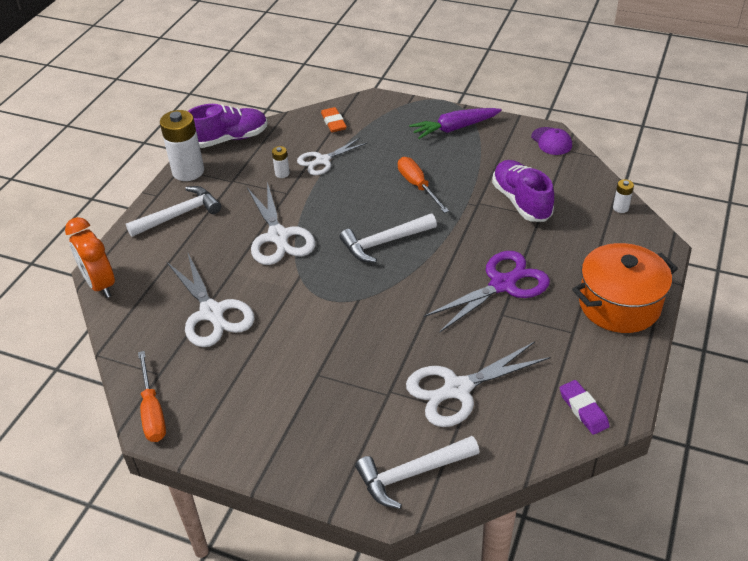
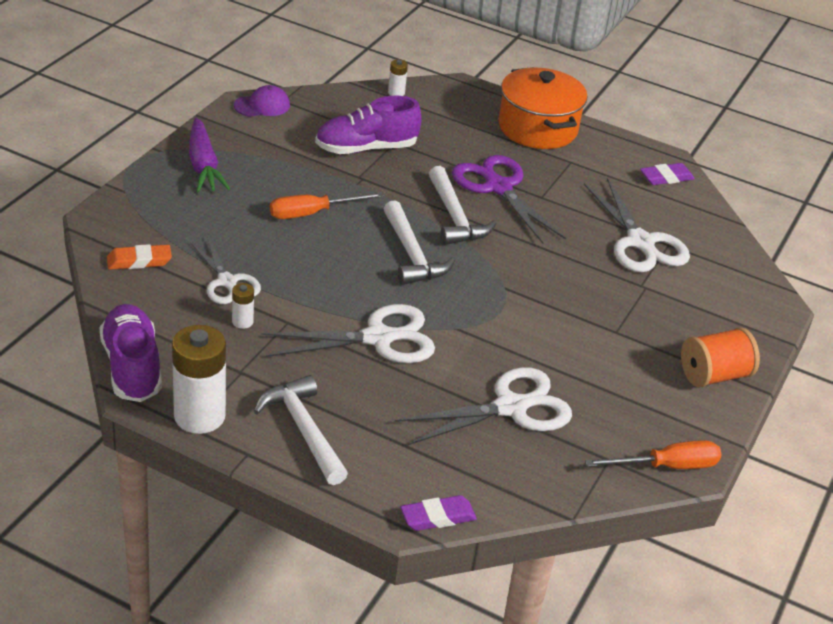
camera: 90 degrees left, 5 degrees down
(100, 284) = (438, 517): orange clock -> purple eraser
(270, 446) = (714, 375): none -> orange spool
(412, 474) = (742, 287): white hammer -> white hammer (455, 217)

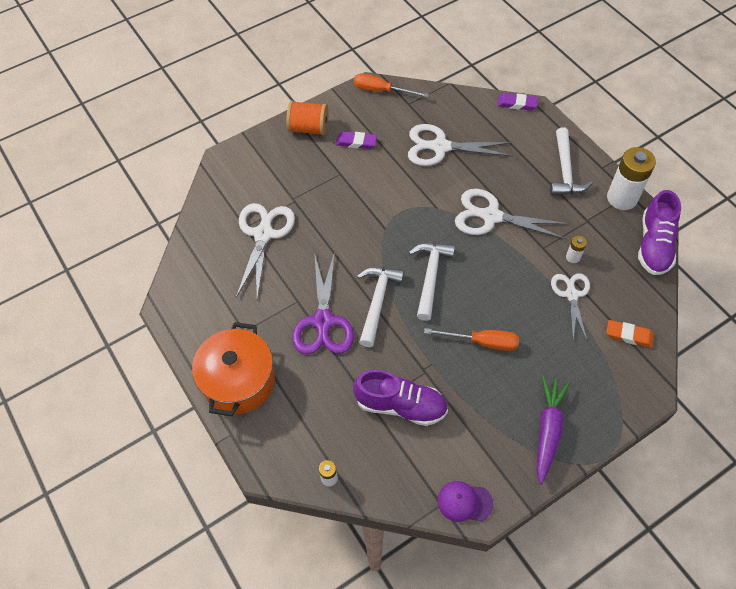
camera: 145 degrees left, 20 degrees up
(666, 178) = (187, 288): purple eraser -> purple eraser (356, 142)

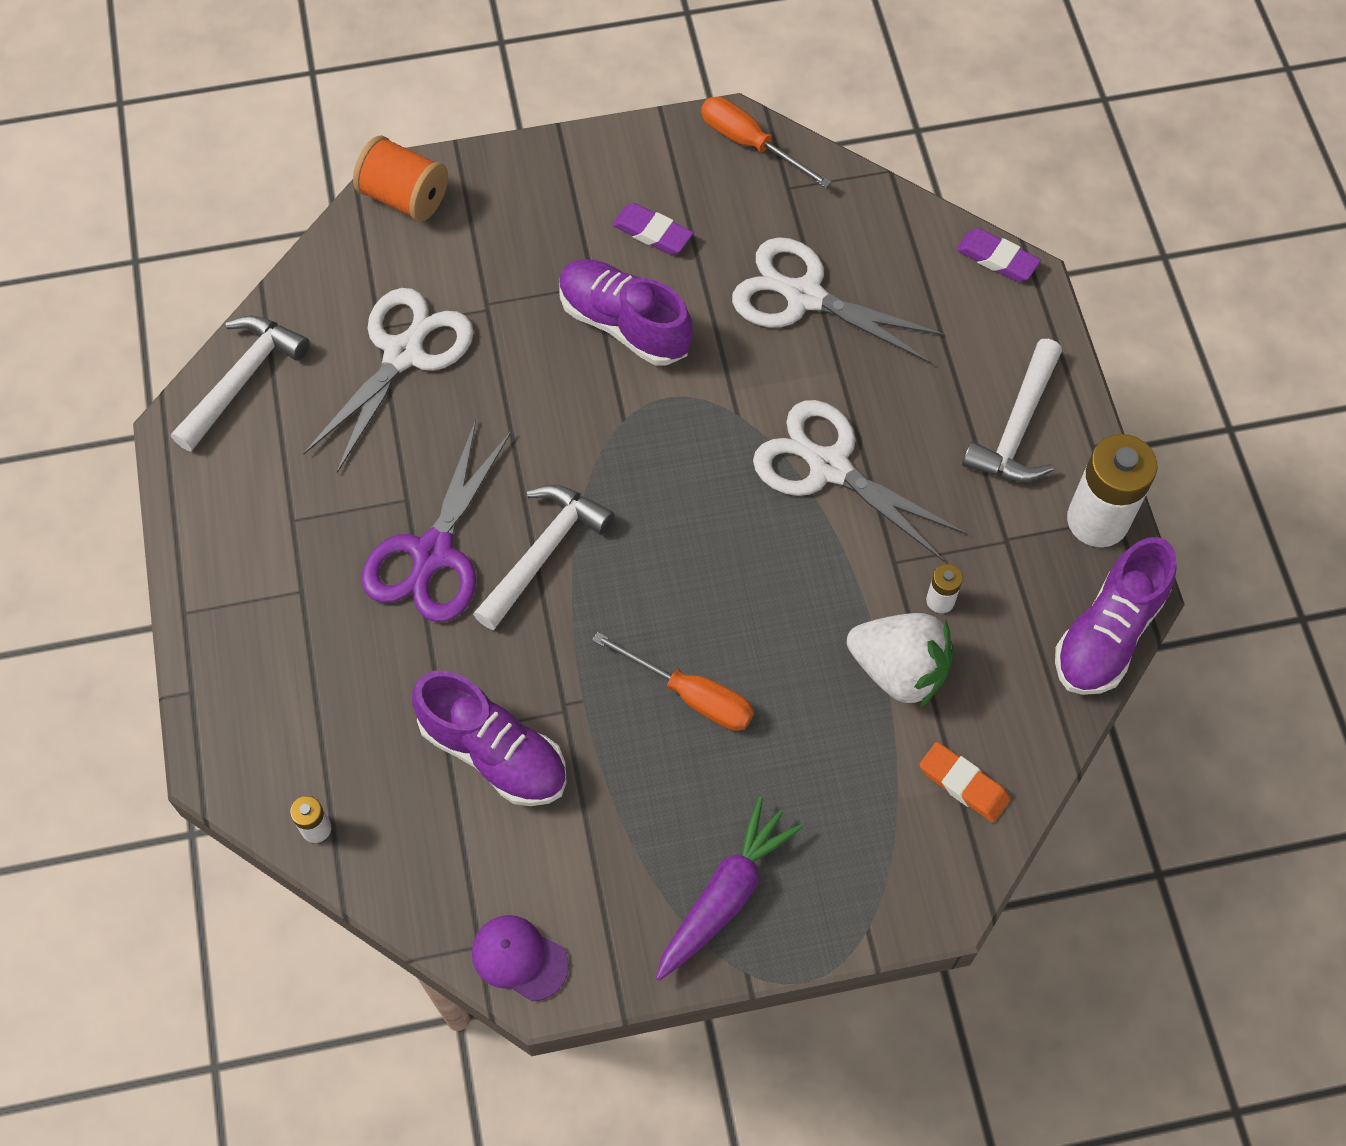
camera: 20 degrees right, 5 degrees up
(239, 381) = (244, 605): orange pot -> none
(309, 128) = (578, 175): orange spool -> orange spool (405, 197)
(363, 186) = (624, 324): none -> purple shoe
(430, 276) = (660, 540): white hammer -> white hammer (242, 379)
(571, 295) = (899, 670): white scissors -> white strawberry

